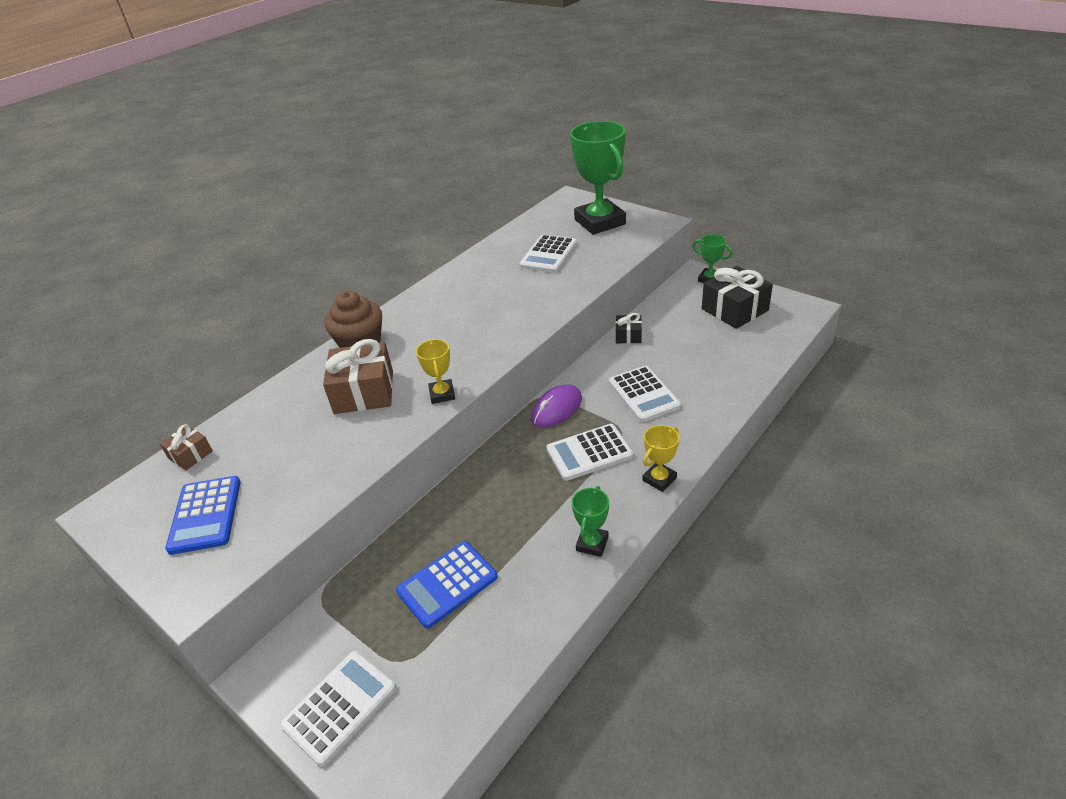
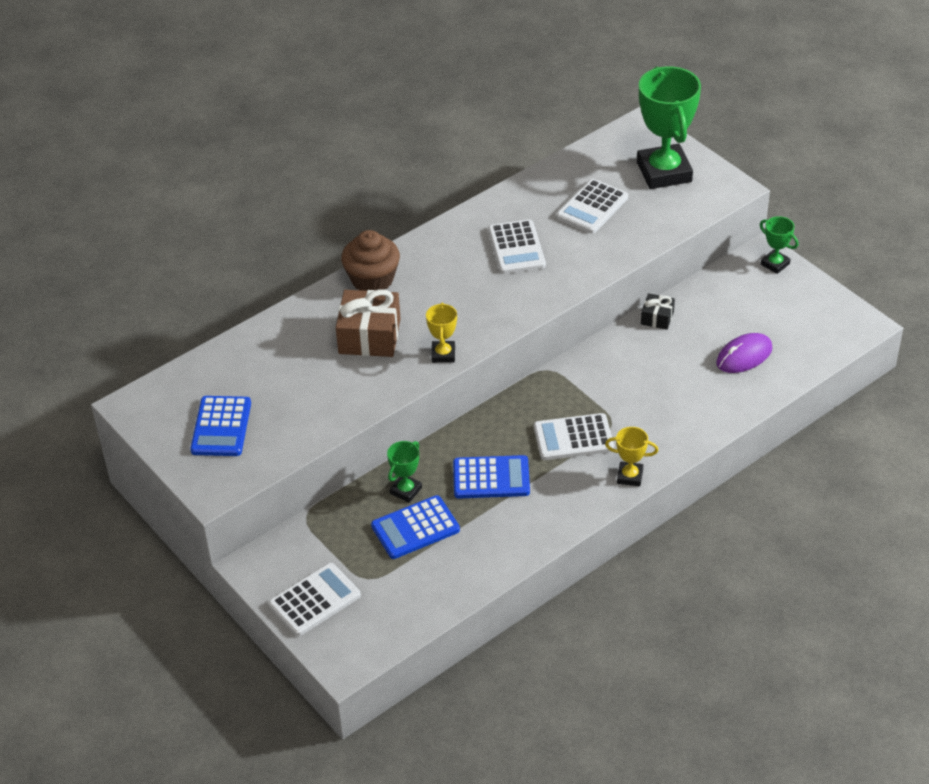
camera: 10 degrees right, 5 degrees up
(190, 455) = (205, 368): brown gift -> none
(517, 510) = (491, 478): none -> blue calculator
(556, 409) = (556, 386): purple mouse -> purple mouse (744, 356)
(592, 543) = (549, 520): green trophy -> green trophy (406, 490)
(644, 394) = (647, 389): white calculator -> white calculator (516, 248)
(659, 479) = (630, 476): yellow trophy -> yellow trophy turned 45 degrees clockwise
(734, 310) = (784, 310): black gift -> none

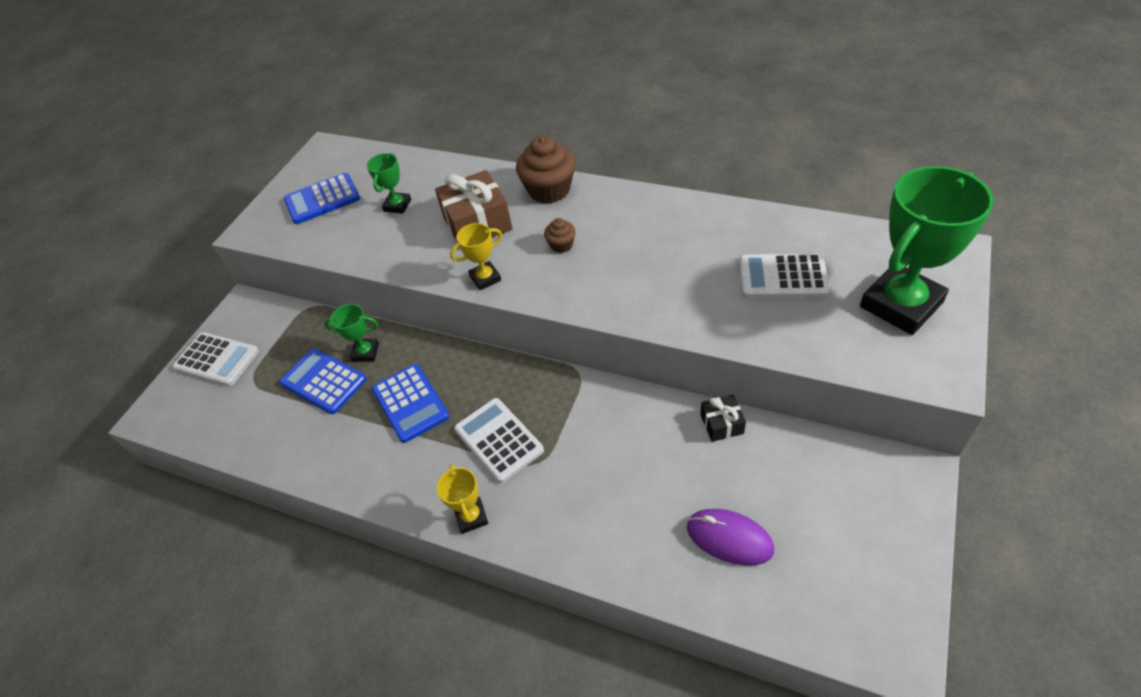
camera: 65 degrees right, 5 degrees up
(448, 299) = (561, 245): none -> brown cupcake
(516, 248) = (670, 254): white calculator -> none
(775, 264) = (912, 494): green trophy -> green trophy (397, 205)

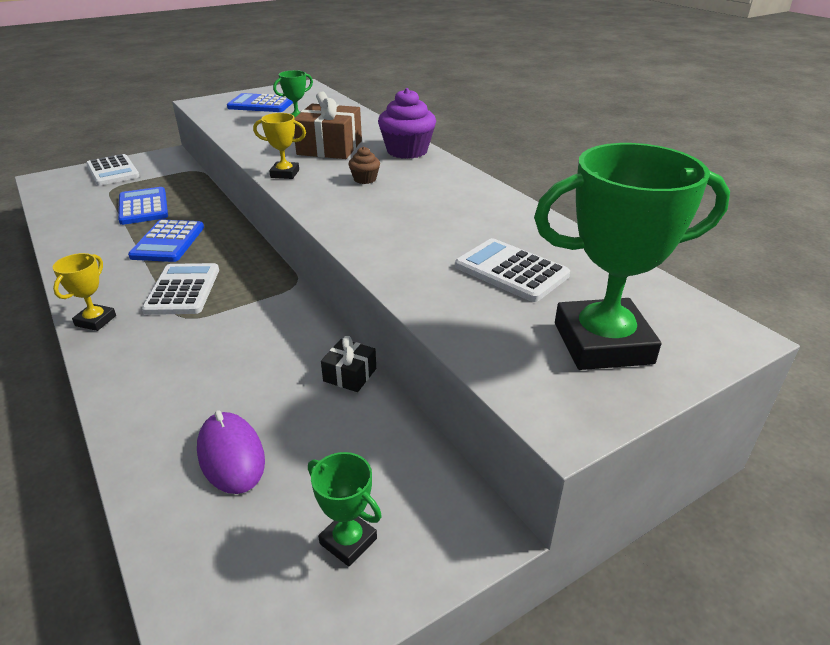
camera: 30 degrees right, 15 degrees down
(365, 352) = (188, 205): green trophy -> green trophy (348, 541)
(549, 190) = (407, 151): brown cupcake -> purple cupcake

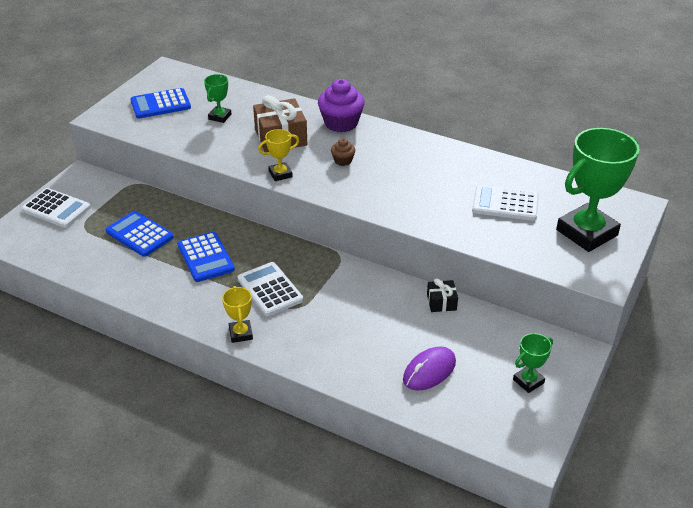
camera: 30 degrees left, 5 degrees up
(231, 455) = (429, 371): purple mouse -> purple mouse turned 75 degrees counterclockwise
(348, 541) = (528, 381): green trophy -> green trophy turned 45 degrees counterclockwise

